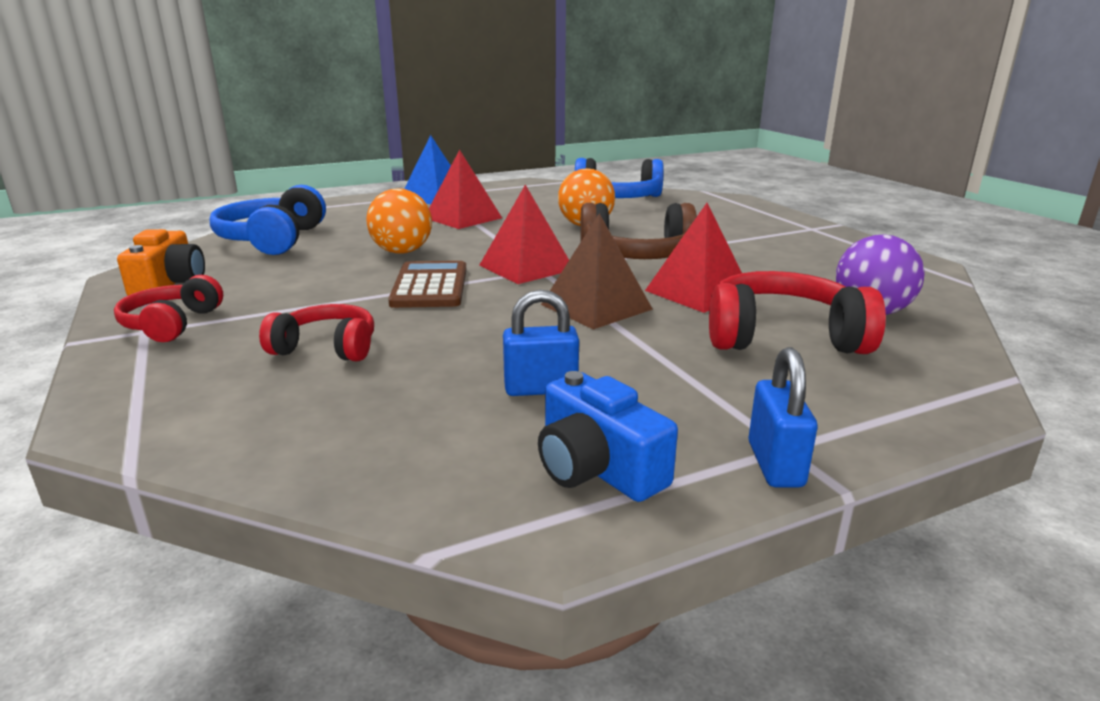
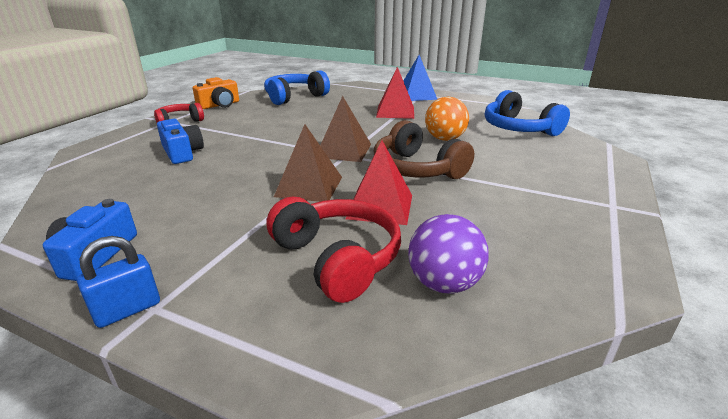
camera: 50 degrees right, 5 degrees up
(327, 348) = (182, 153): red headphones -> blue camera
(402, 252) = (319, 121): orange ball -> none
(430, 286) = (282, 142): brown calculator -> none
(526, 267) = (343, 150): red pyramid -> brown pyramid
(541, 389) = (178, 210): blue padlock -> none

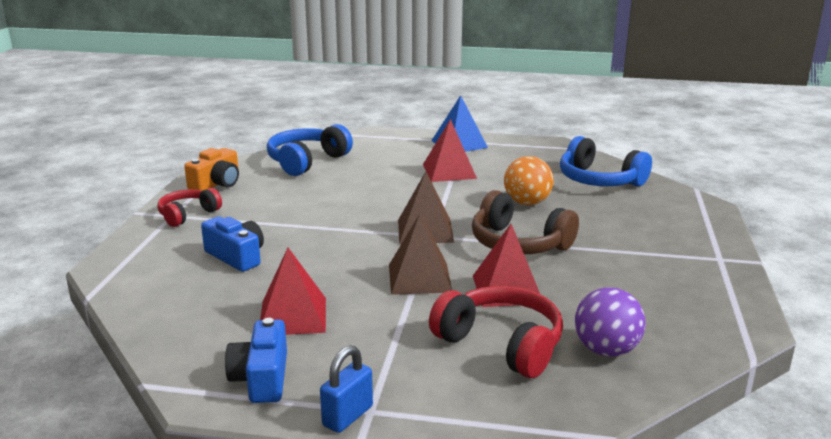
camera: 15 degrees left, 5 degrees down
(176, 203) = (293, 316): none -> red pyramid

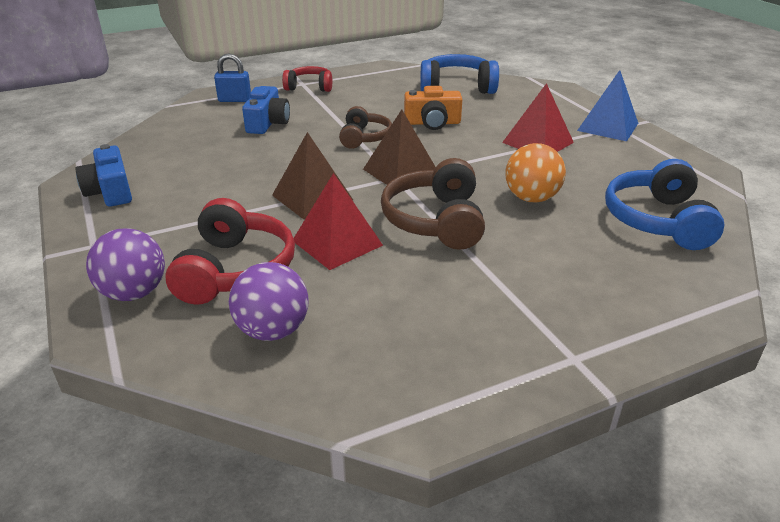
camera: 55 degrees right, 10 degrees up
(217, 183) = (370, 76): orange camera -> orange camera (432, 123)
(261, 378) = (110, 191): blue camera -> blue camera turned 75 degrees counterclockwise
(293, 316) = (202, 171): red pyramid -> none
(341, 225) = (364, 138): none -> brown headphones
(347, 416) = (81, 239): blue padlock -> blue padlock (235, 100)
(488, 403) = (134, 293): none -> purple ball

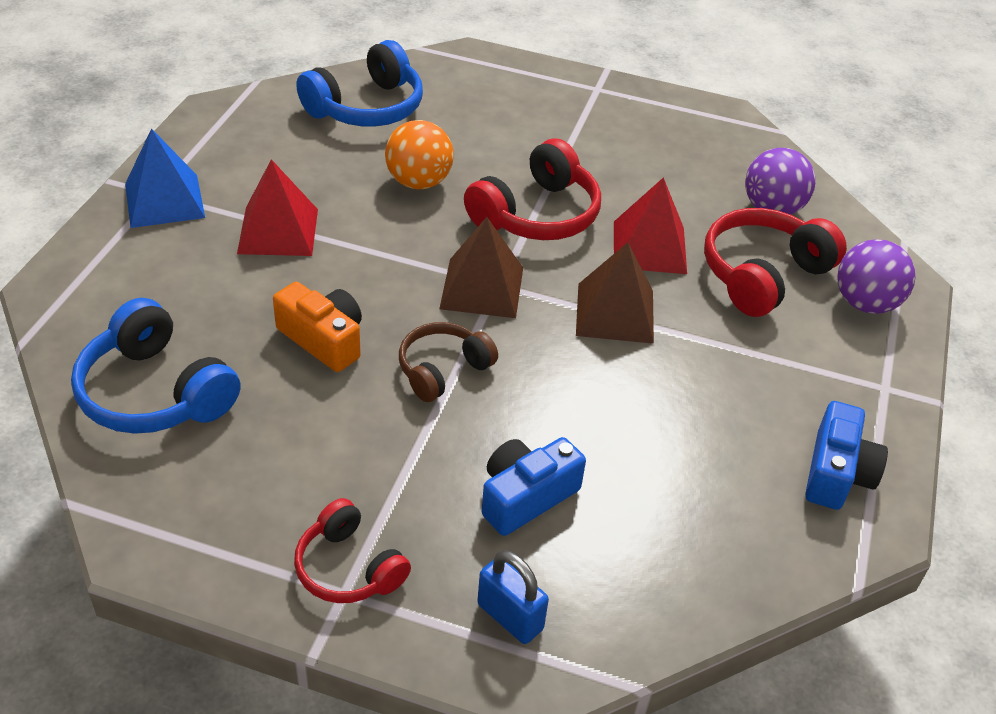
camera: 140 degrees left, 10 degrees up
(436, 221) = (536, 214): brown headphones -> red headphones

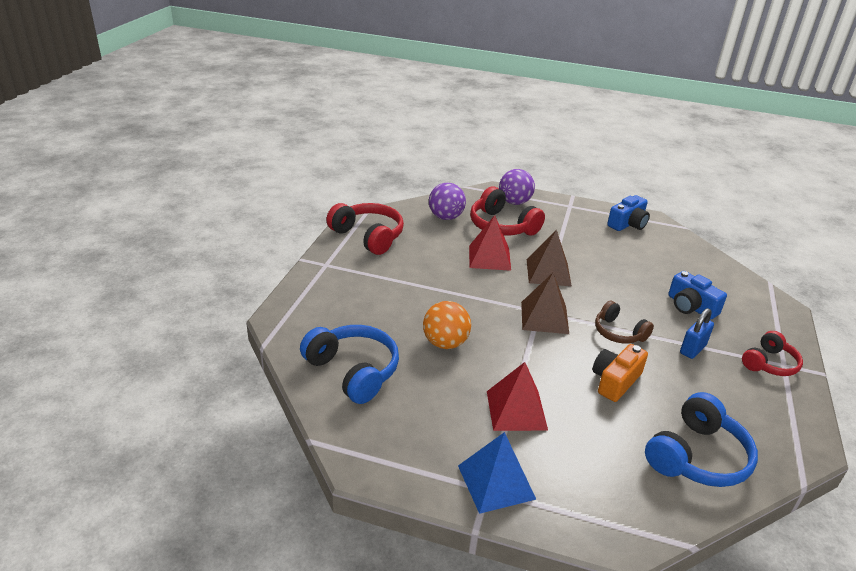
camera: 90 degrees left, 10 degrees down
(510, 617) = (761, 313): blue padlock -> blue padlock (692, 349)
(536, 214) = (469, 295): red headphones -> red headphones (368, 236)
(837, 473) = (628, 224): blue camera -> blue camera turned 120 degrees clockwise

